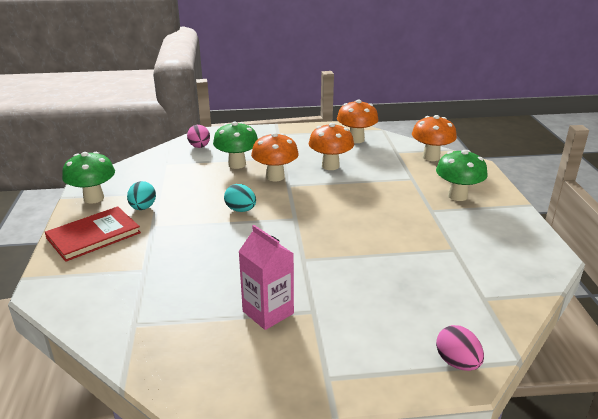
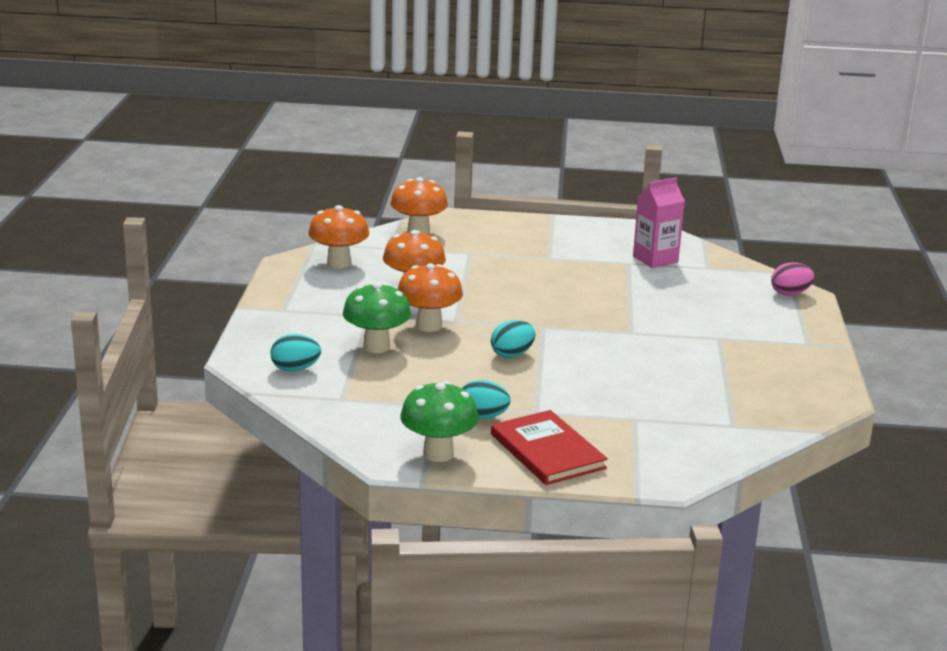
camera: 80 degrees left, 5 degrees down
(199, 147) = (295, 369): pink egg -> turquoise egg
(268, 312) = (720, 358): pink carton -> pink carton (655, 259)
(457, 196) = (522, 240): green mushroom -> none

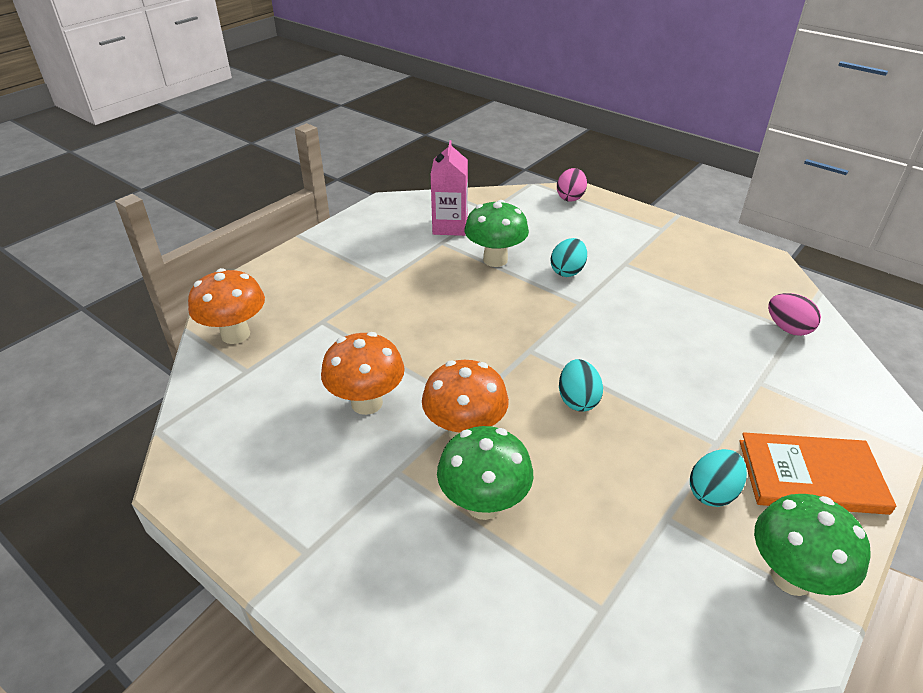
camera: 55 degrees left, 15 degrees up
(295, 369) = (490, 624): turquoise egg -> turquoise egg (567, 271)
(339, 263) = (236, 434): orange mushroom -> none
(547, 451) = (811, 476): red book -> orange book
(637, 287) = (495, 260): none -> green mushroom
(731, 422) = (788, 328): none -> pink egg

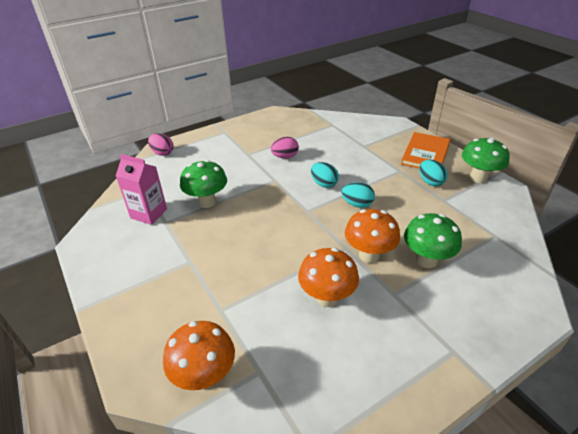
camera: 70 degrees left, 0 degrees up
(567, 271) = (241, 176): turquoise egg -> turquoise egg (324, 184)
(788, 328) = (331, 126): pink egg -> pink egg (285, 157)

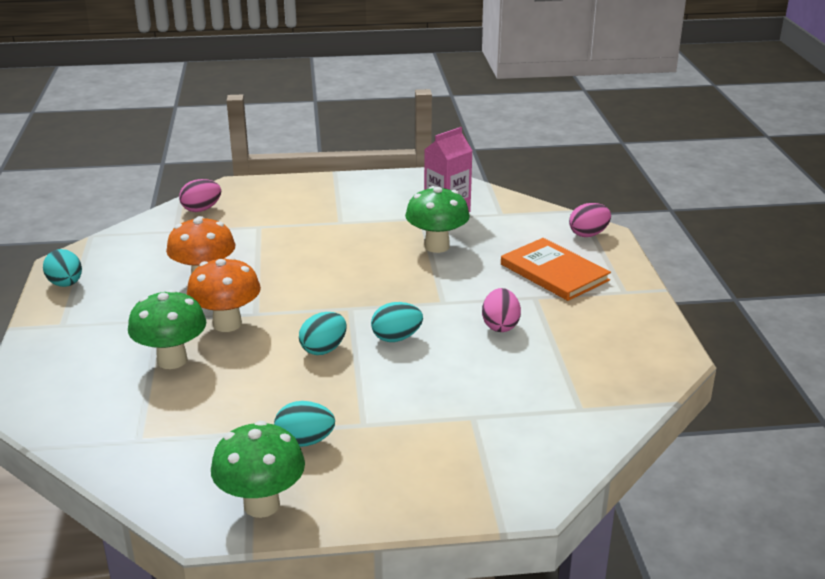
camera: 115 degrees right, 10 degrees down
(205, 376) = (201, 209): orange mushroom -> pink egg
(406, 397) = (66, 284): none -> turquoise egg
(425, 154) = (387, 479): orange book -> orange book (554, 272)

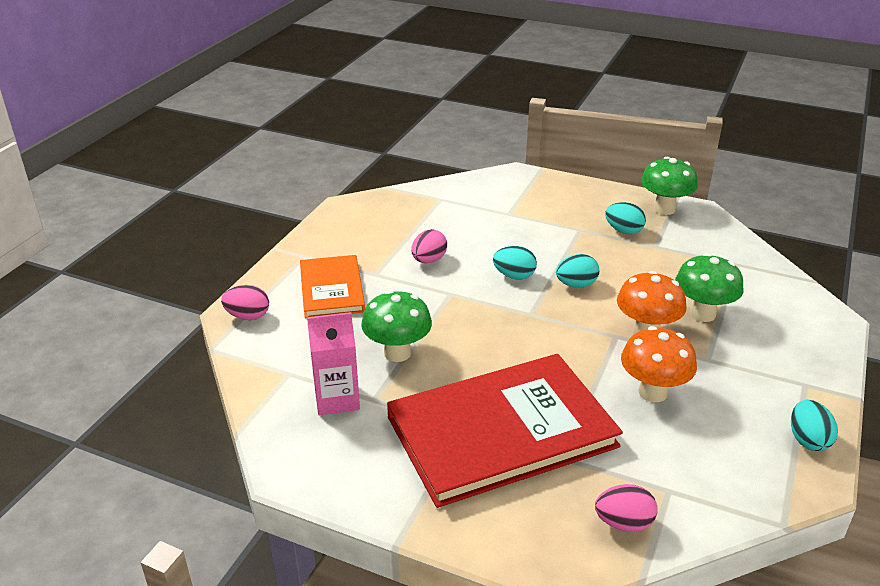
camera: 150 degrees left, 5 degrees up
(312, 226) = (501, 432): none -> red book

